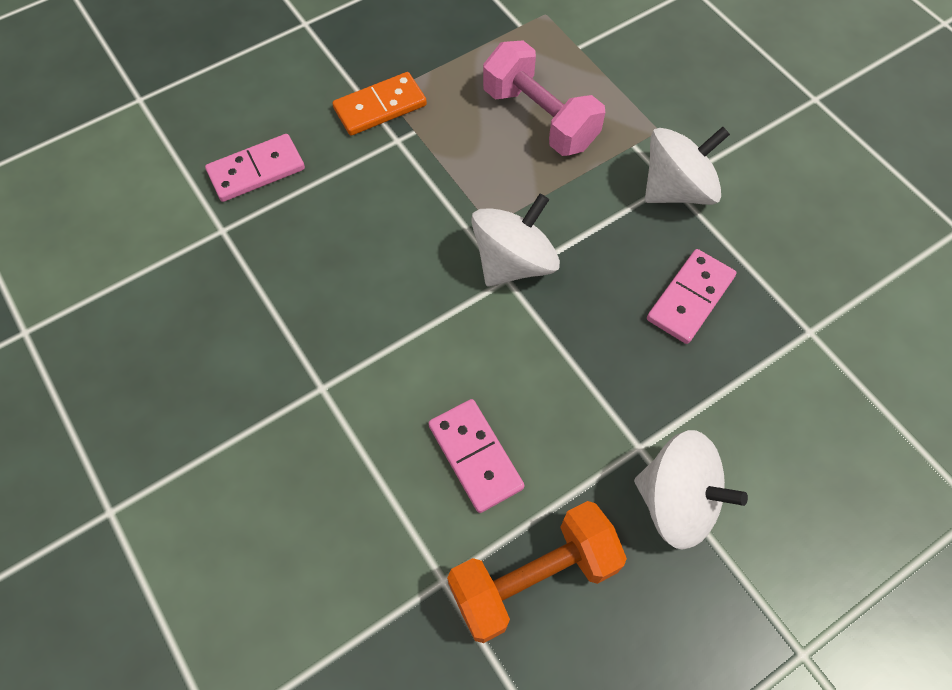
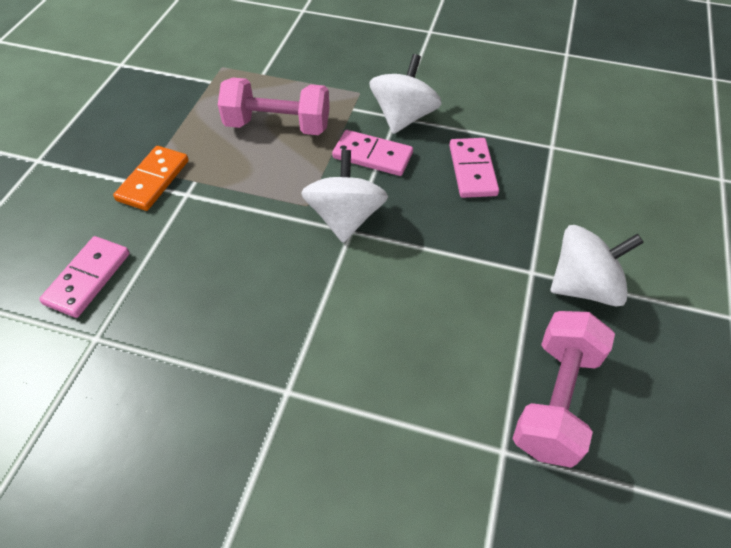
camera: 40 degrees left, 10 degrees down
(475, 456) = (442, 353): pink domino -> pink domino (372, 155)
(533, 578) = (555, 399): orange dumbbell -> pink dumbbell

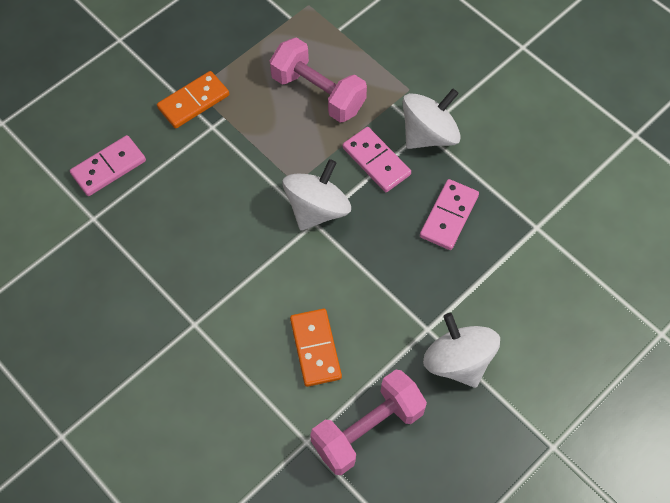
camera: 30 degrees right, 10 degrees up
(439, 347) = (315, 348): none -> orange domino
(584, 286) = (458, 361): white spinning top -> white spinning top turned 135 degrees counterclockwise

